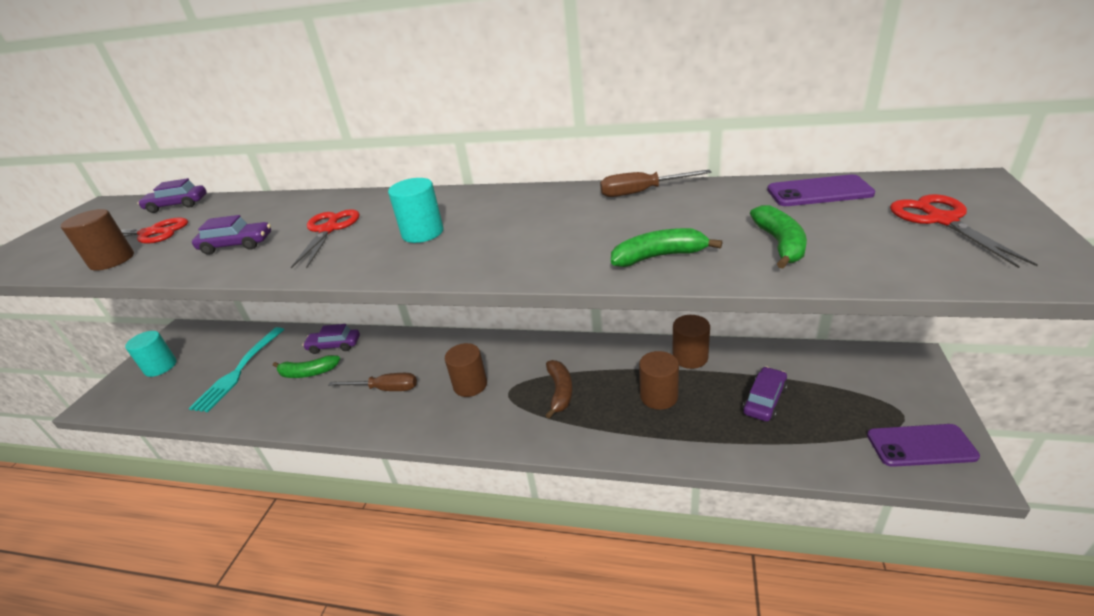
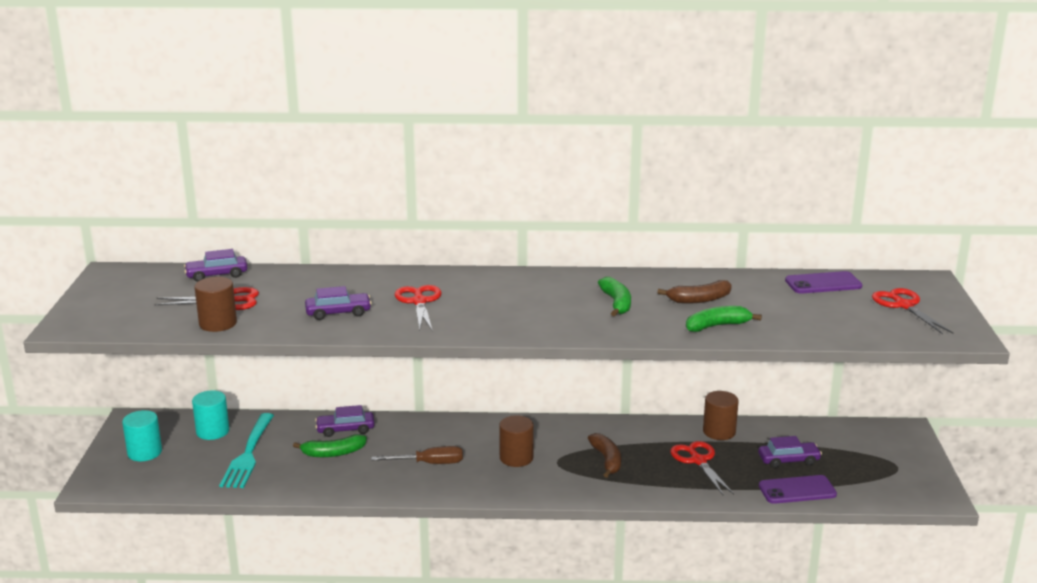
camera: 15 degrees left, 10 degrees down
(422, 233) = (513, 306): turquoise cylinder -> turquoise cylinder (212, 431)
(641, 192) = (686, 279): brown screwdriver -> none
(648, 219) = (699, 300): none -> brown banana
(659, 396) = (698, 461): brown cylinder -> red scissors
(764, 400) = (788, 460): purple car -> purple car turned 60 degrees clockwise
(780, 244) = (799, 319): green banana -> green banana (616, 303)
(920, 446) = (909, 484): purple phone -> purple phone (797, 490)

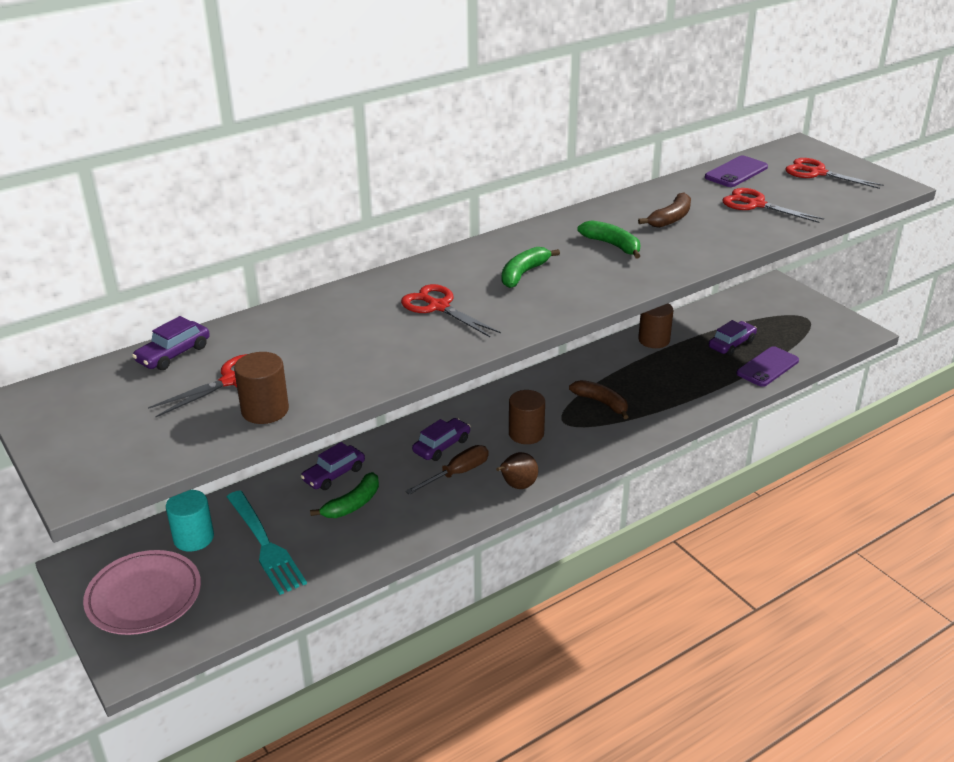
camera: 35 degrees left, 10 degrees up
(144, 452) = (144, 597): turquoise cylinder -> pink plate
(338, 313) = (376, 348): purple car -> purple car (441, 446)
(461, 490) = (517, 486): none -> brown pear
(698, 461) = (670, 372): red scissors -> red scissors (756, 204)
(717, 326) = (720, 238): green banana -> green banana (523, 273)

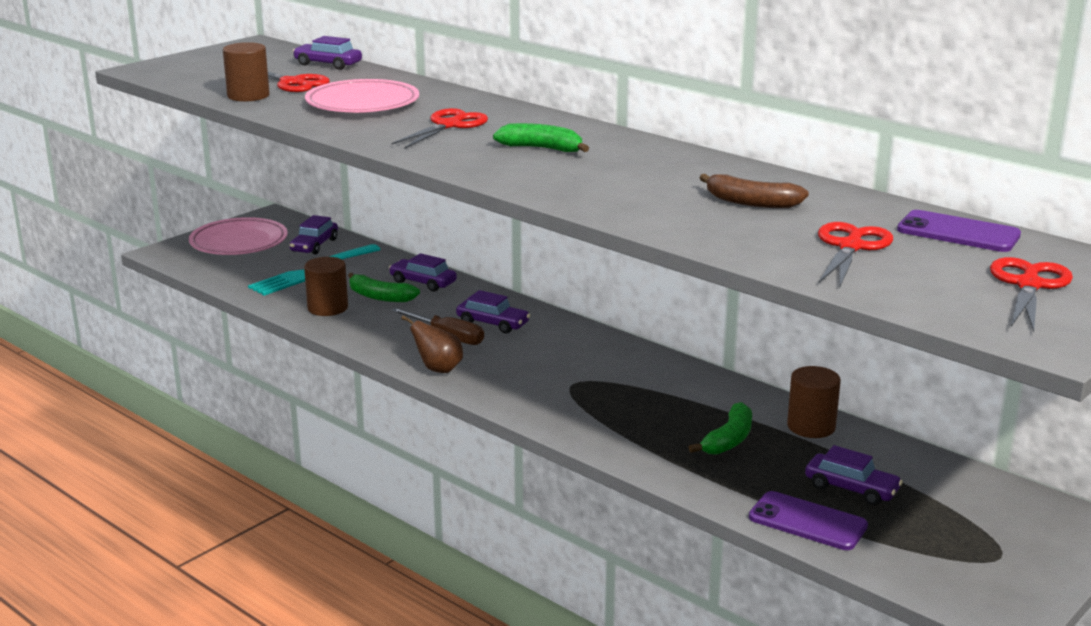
camera: 75 degrees right, 10 degrees down
(193, 538) = (314, 245): turquoise cylinder -> purple car
(340, 344) = (362, 103): none -> pink plate
(526, 433) = (538, 364): brown cylinder -> brown cylinder (328, 308)
(601, 403) = (629, 402): brown banana -> none
(612, 245) = (645, 179): green banana -> green banana (729, 439)

